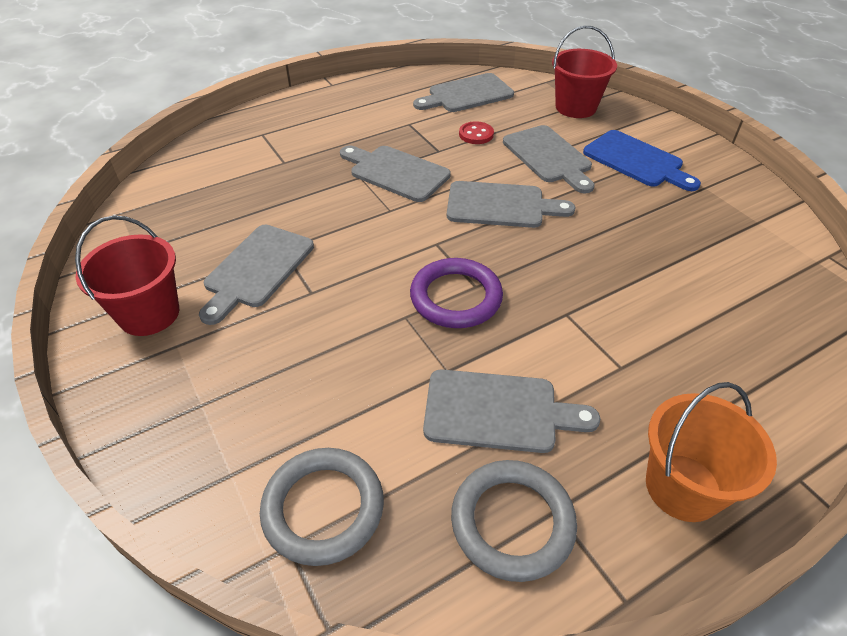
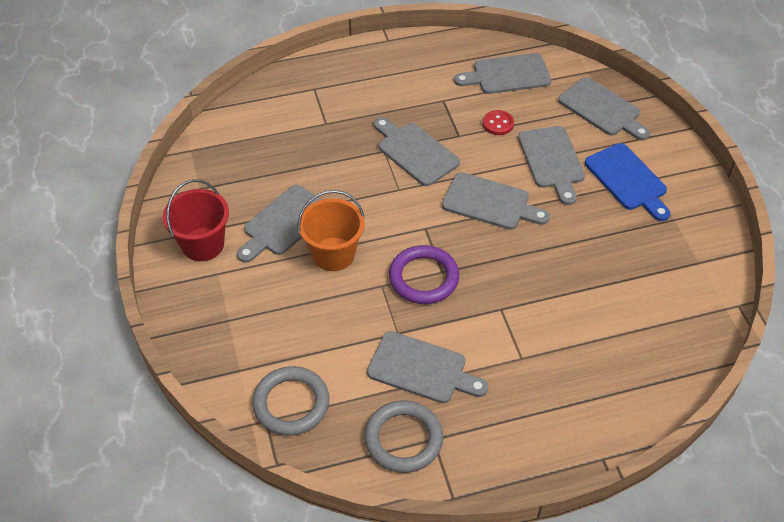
camera: 15 degrees right, 5 degrees up
(575, 107) = (602, 109): red bucket -> grey cutting board
(683, 487) = (522, 445): orange bucket -> orange bucket (333, 254)

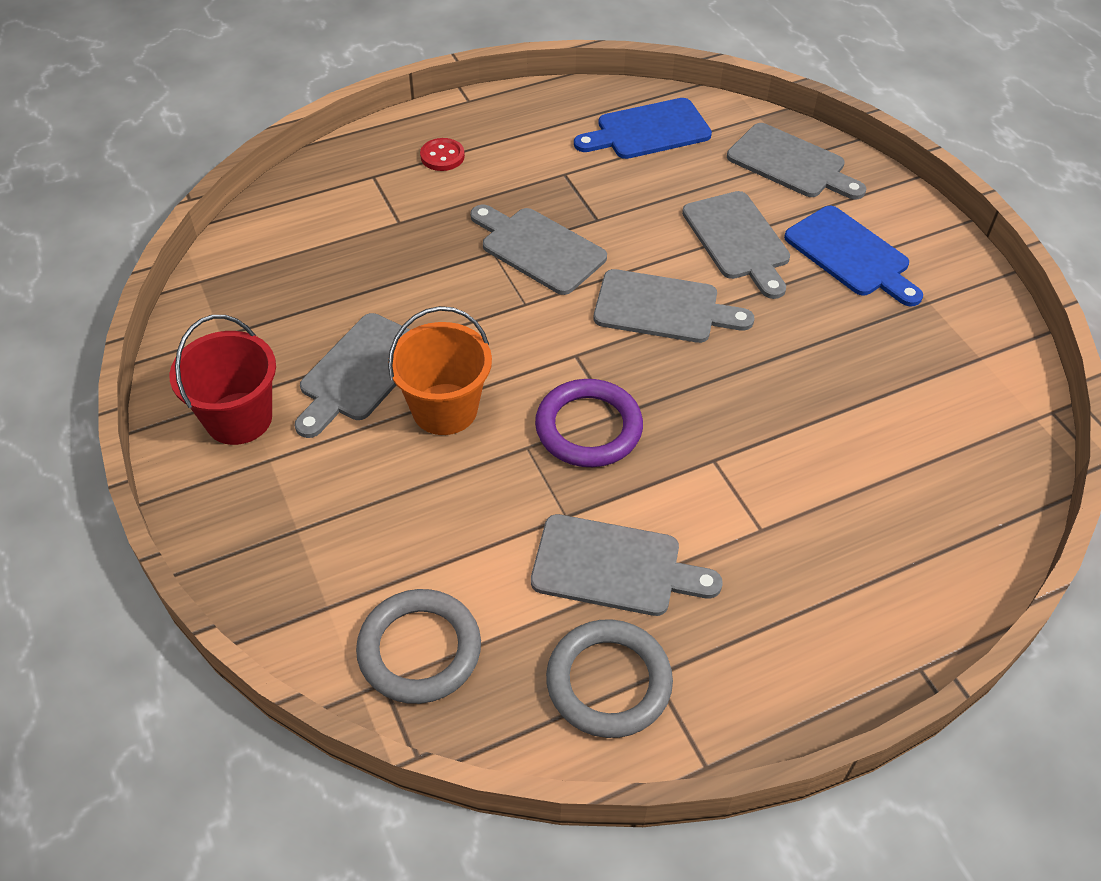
camera: 10 degrees left, 0 degrees up
(498, 124) = (649, 197): red button -> red button (442, 156)
(507, 75) = (648, 131): grey cutting board -> blue cutting board

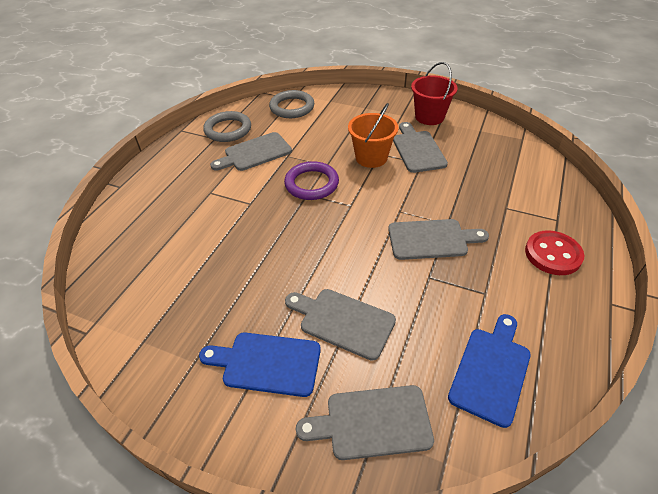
camera: 140 degrees right, 5 degrees down
(442, 156) = (553, 254): red button -> red button, size x1.67
(662, 308) = (338, 251): grey cutting board -> none

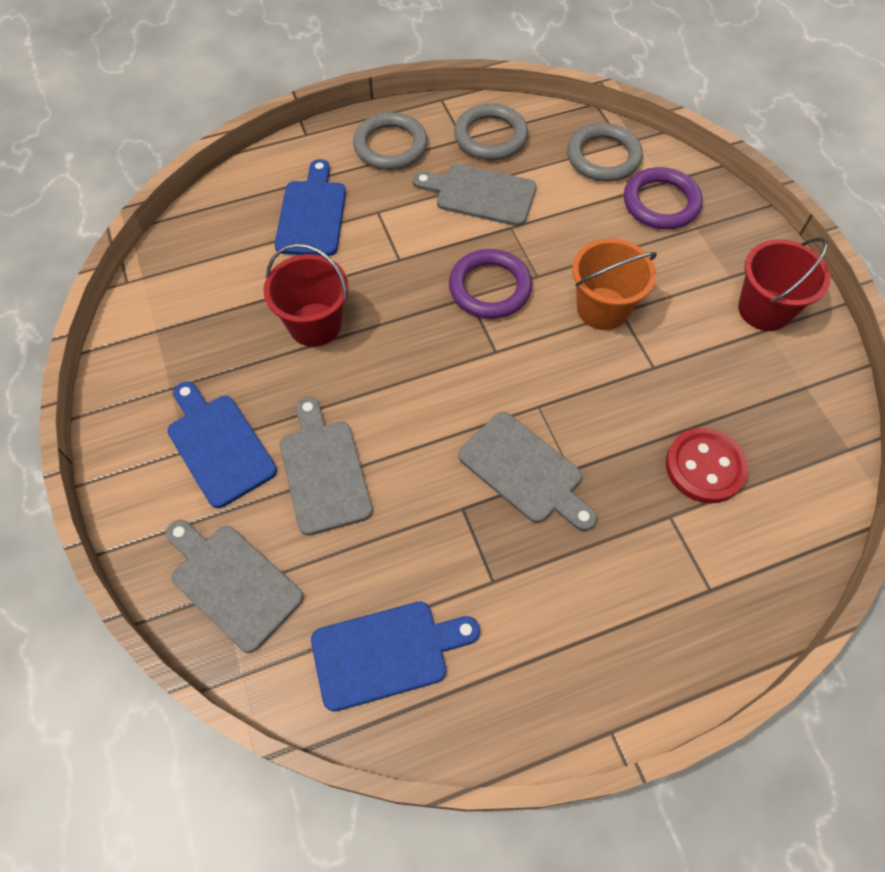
camera: 45 degrees right, 15 degrees up
(172, 217) = (312, 214): none -> blue cutting board
(179, 163) = (390, 146): none -> grey ring
(243, 262) = (315, 324): none -> red bucket
(339, 108) = (661, 203): none -> purple ring
(417, 150) = (675, 345): grey cutting board -> none
(553, 254) = (635, 619): red button -> red button (705, 467)

